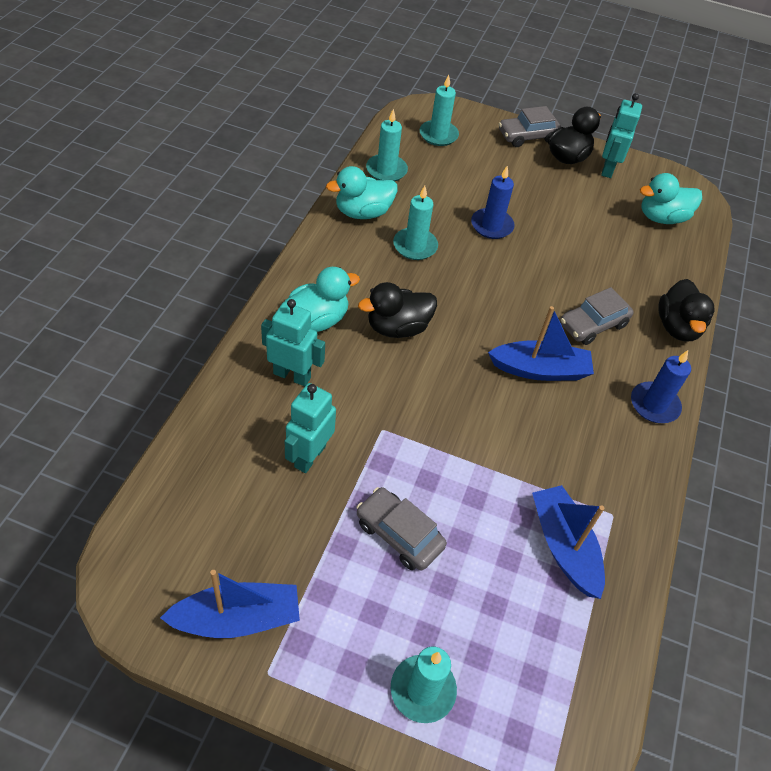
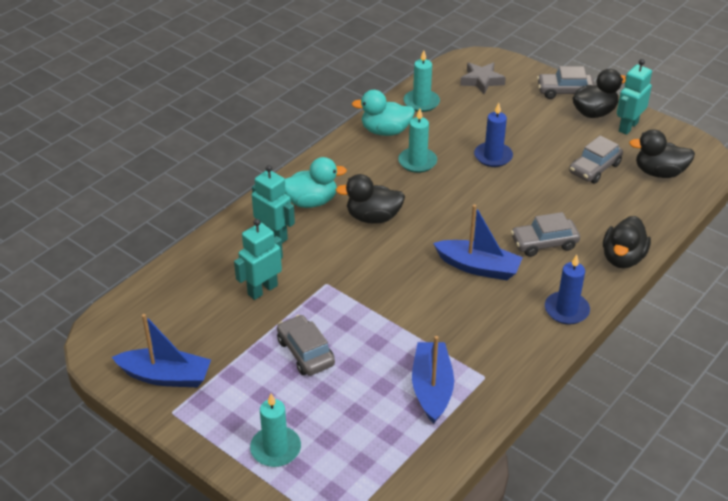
camera: 25 degrees right, 10 degrees down
(438, 135) = (481, 81): turquoise candle -> grey star
(599, 223) = (594, 168): none -> grey car
(662, 218) = (659, 172): turquoise duck -> black duck

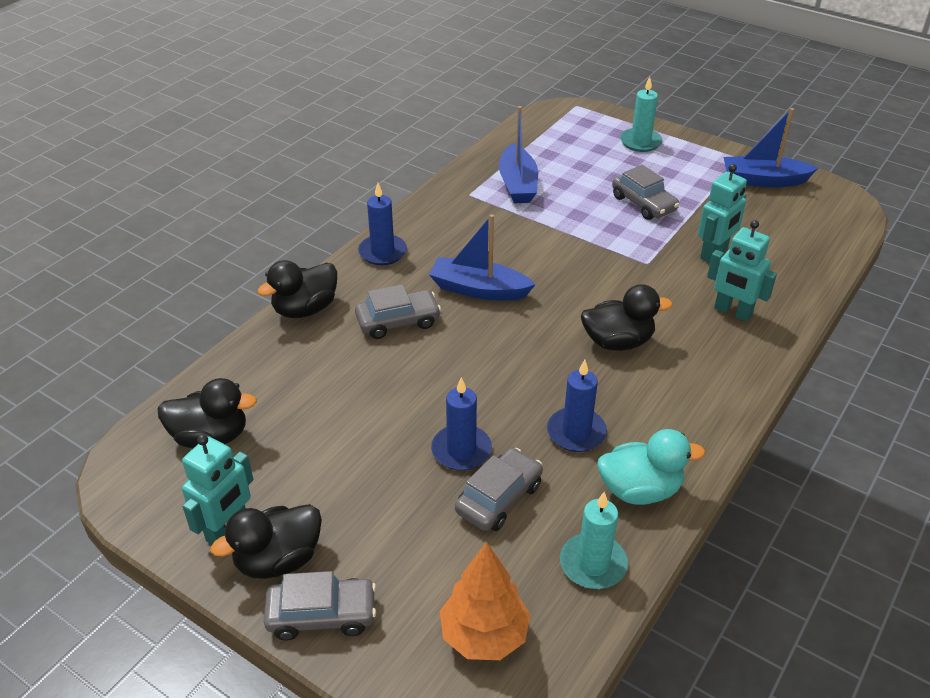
camera: 175 degrees right, 0 degrees up
(311, 201) = (707, 359): turquoise duck -> none
(417, 162) = (576, 432): turquoise candle -> blue candle
(481, 81) = (484, 635): grey star -> orange tree
(594, 168) = (307, 438): grey car -> grey car (499, 498)
(622, 258) = (305, 309): black duck -> black duck turned 150 degrees counterclockwise

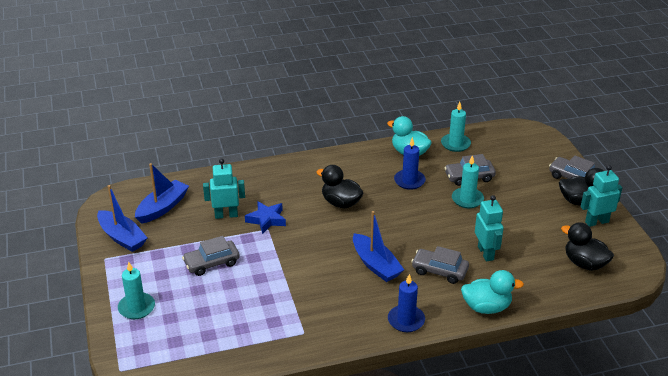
camera: 140 degrees left, 5 degrees down
(305, 309) = (486, 307): black duck -> turquoise duck
(461, 450) = (467, 199): blue candle -> turquoise candle
(484, 635) = (516, 146): orange tree -> none
(518, 184) = (263, 322): blue boat -> blue boat (162, 208)
(643, 203) = (211, 263): grey car -> grey car turned 120 degrees counterclockwise
(665, 272) = (266, 220): none -> blue star
(732, 312) = (267, 186): turquoise robot -> turquoise robot (486, 253)

